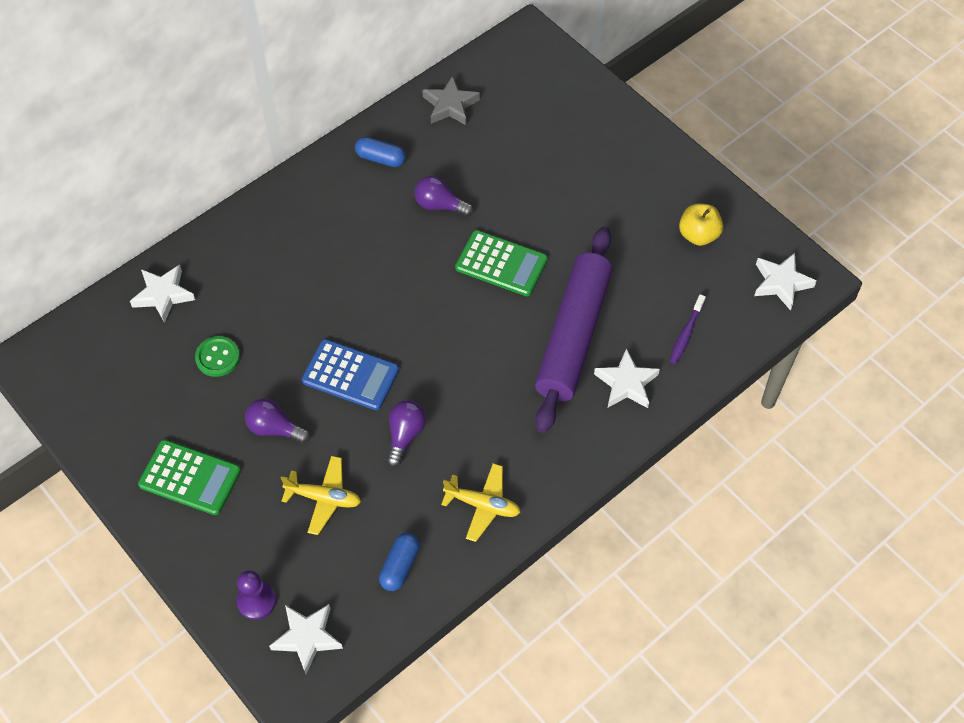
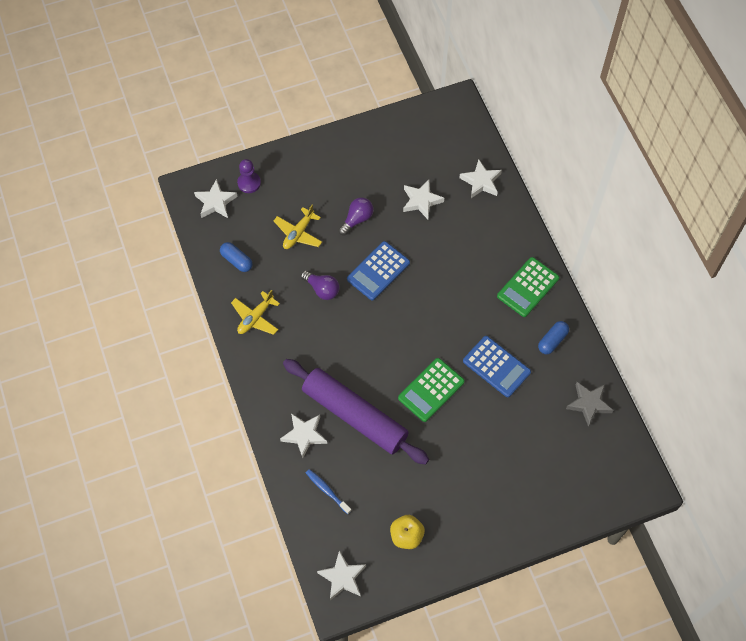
camera: 110 degrees right, 5 degrees up
(190, 478) = (342, 168): green calculator -> green calculator (528, 287)
(218, 357) = (421, 201): green button -> white star
(440, 205) = (496, 367): purple light bulb -> blue calculator
(686, 333) = (327, 490): purple toothbrush -> blue toothbrush

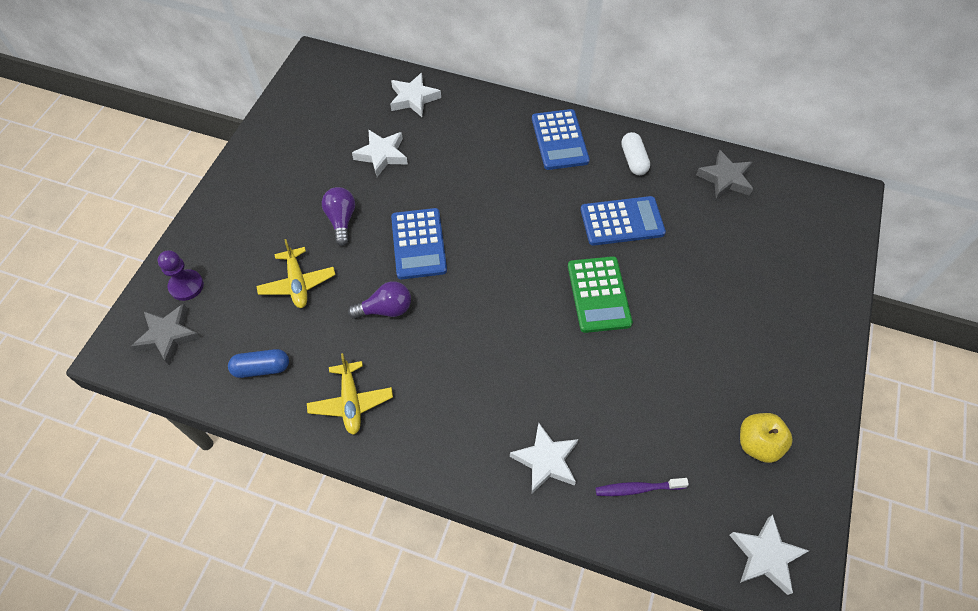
camera: 50 degrees left, 5 degrees down
(215, 202) = (168, 336): white star -> grey star
(327, 490) = (637, 488): blue toothbrush -> purple toothbrush
(355, 415) = (566, 388): purple rolling pin -> none
(528, 287) = (559, 140): green calculator -> blue calculator
(552, 341) = (633, 160): blue capsule -> white capsule

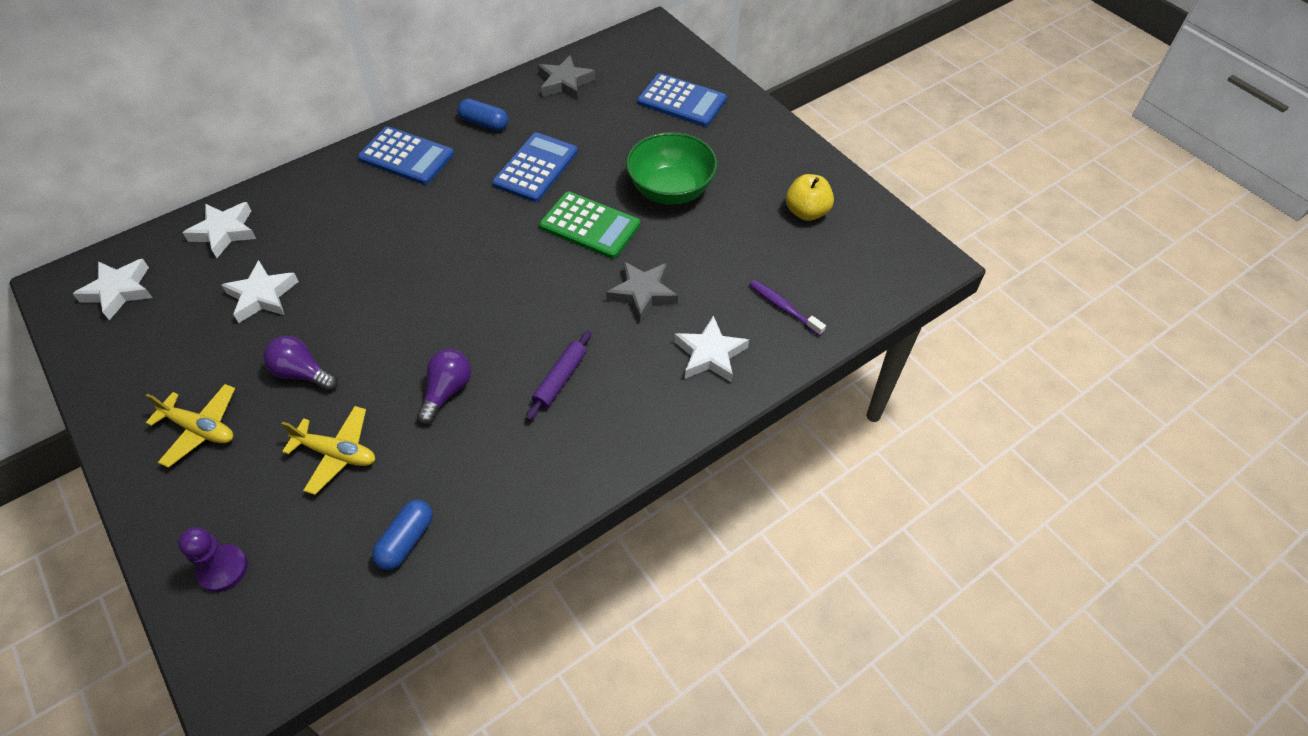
camera: 55 degrees left, 5 degrees down
(168, 336) = (271, 620): grey star -> grey star (643, 293)
(351, 402) = (521, 476): yellow plane -> yellow plane (200, 429)
(418, 244) = (401, 324): blue calculator -> blue calculator (682, 101)
(446, 371) = (560, 379): none -> purple rolling pin
(633, 160) = (484, 123): white capsule -> blue capsule
(637, 488) = (783, 307): purple toothbrush -> purple toothbrush turned 105 degrees clockwise
(685, 325) = (671, 190): none -> green bowl
(765, 556) = (895, 264): white star -> white star (119, 291)

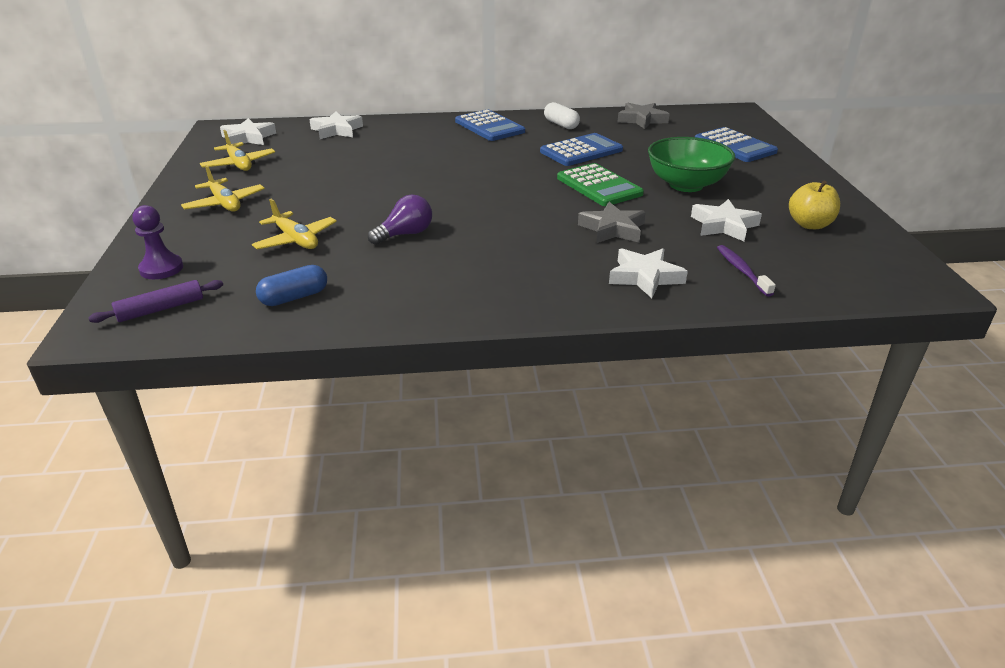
camera: 30 degrees right, 20 degrees down
(154, 349) = (239, 164): none -> yellow plane
(262, 296) = (329, 160): white star -> white star (723, 225)
(302, 373) = (316, 198): purple light bulb -> none
(484, 123) = (561, 125): blue capsule -> white capsule
(560, 379) = (499, 253): purple rolling pin -> purple rolling pin (161, 309)

